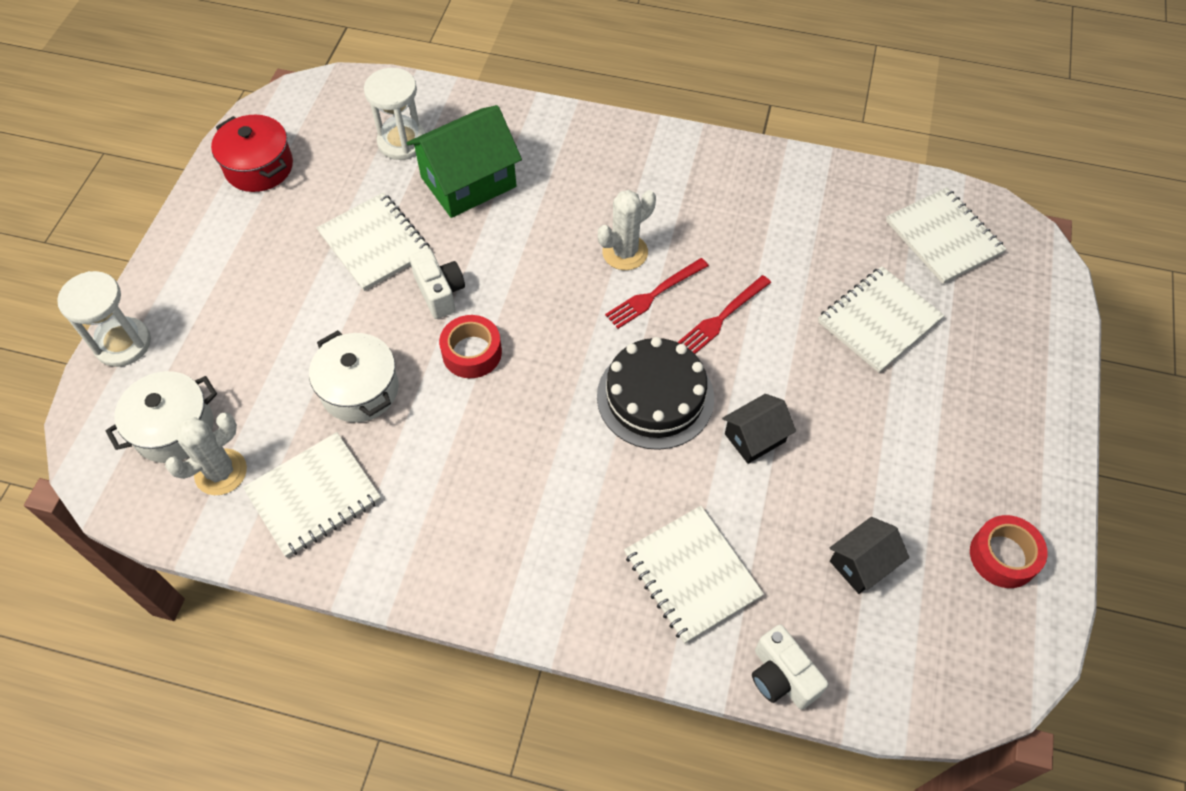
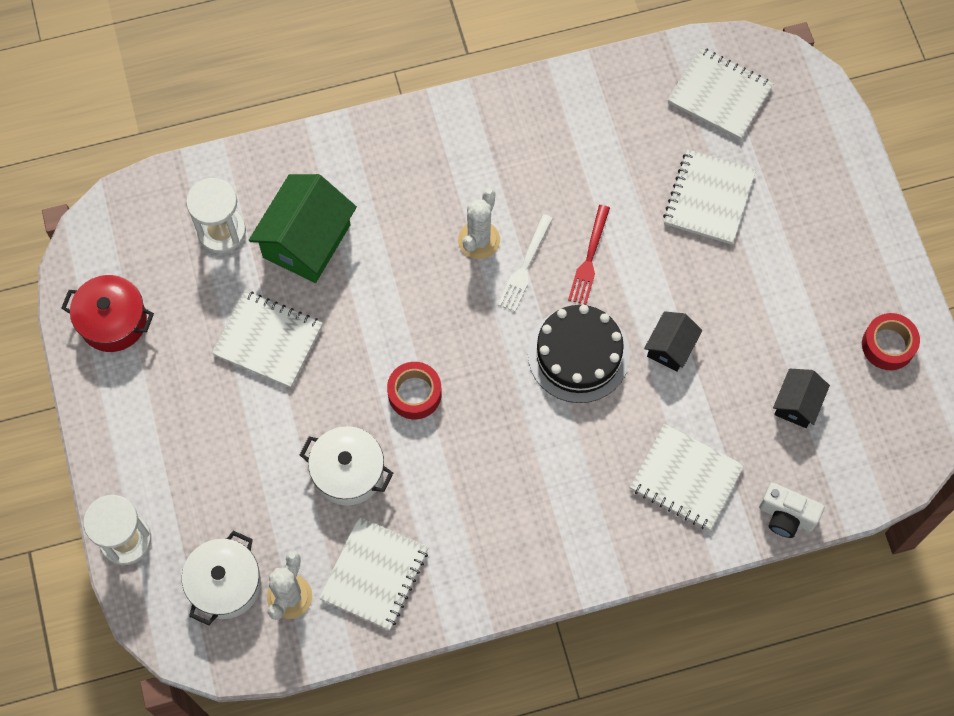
camera: 30 degrees left, 10 degrees up
(440, 293) = (353, 356): white camera -> none
(654, 295) = (525, 266): red fork -> white fork

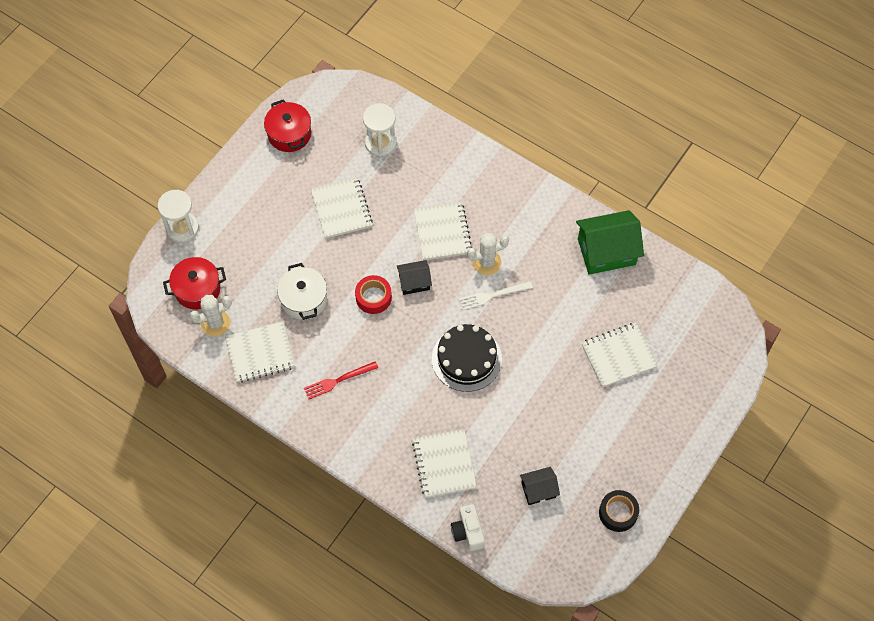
camera: 50 degrees right, 5 degrees down
(225, 584) = (197, 289): white pot -> red pot
(306, 241) = (411, 184): green house -> green house (606, 251)
(589, 258) = (526, 323): red fork -> red fork (338, 380)
(670, 347) = (512, 401): black house -> black house (414, 282)
(719, 95) = (686, 315): white notebook -> white notebook (442, 232)
(888, 345) = (618, 513): red tape -> black tape

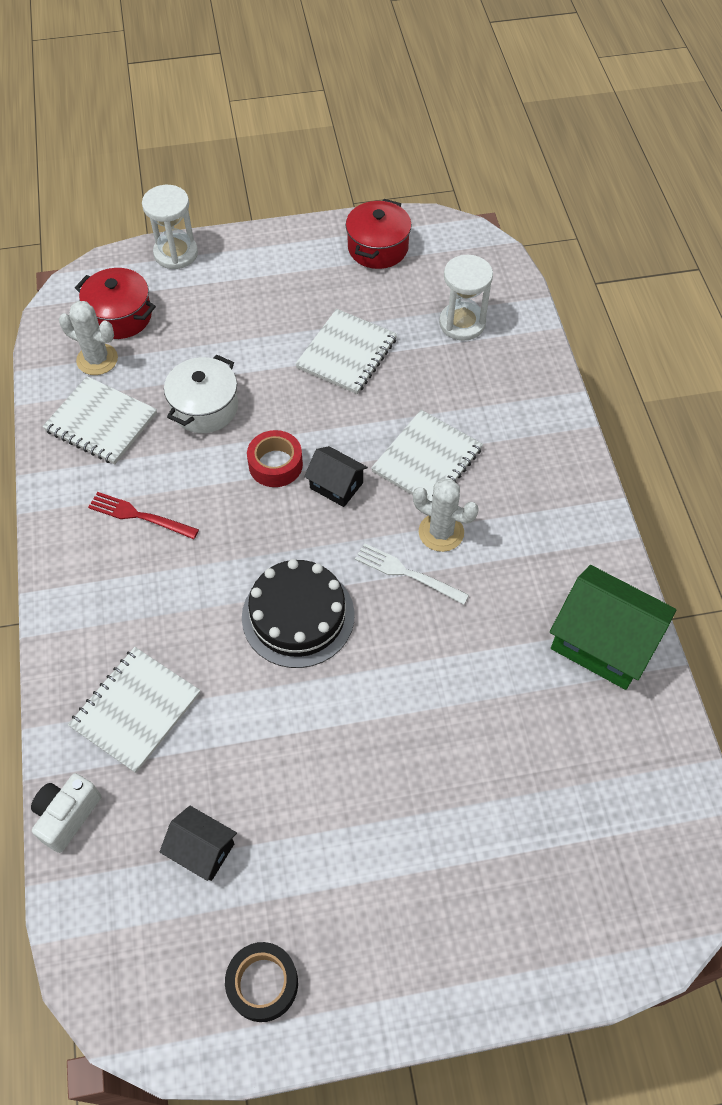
camera: 45 degrees right, 5 degrees down
(618, 356) = (484, 780): white notebook -> none

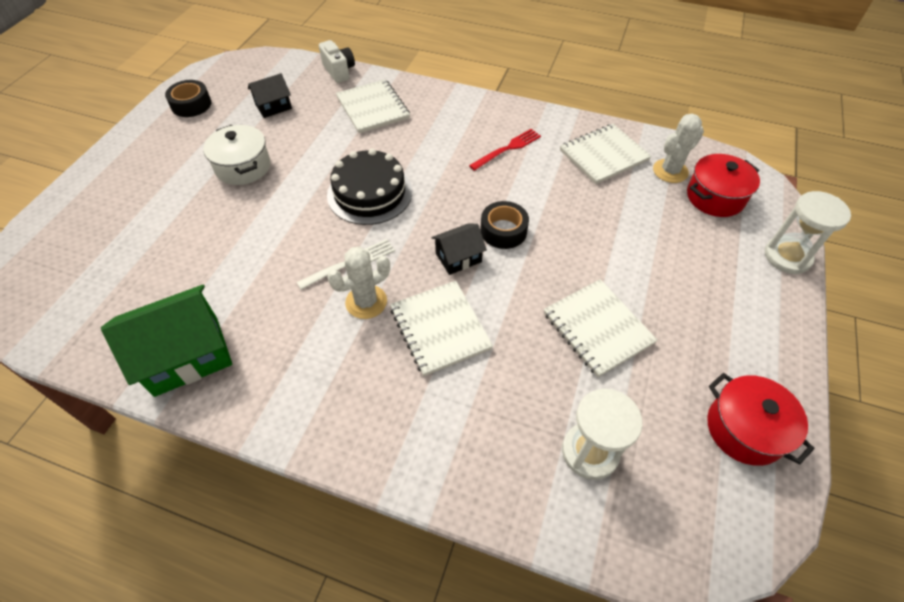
camera: 120 degrees right, 5 degrees down
(205, 407) = (586, 212): white pot -> white pot (243, 167)
(275, 464) = (503, 231): red tape -> black tape

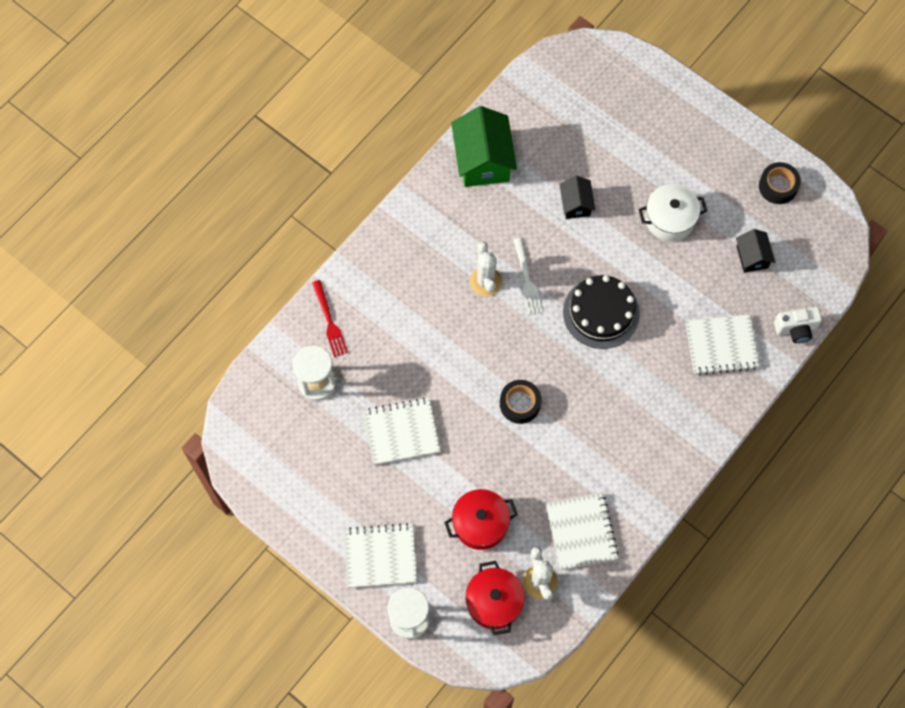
camera: 110 degrees right, 15 degrees up
(440, 328) = (443, 324): white notebook -> white notebook (380, 556)
(458, 257) = (504, 359): black house -> black house (576, 204)
(507, 149) = (620, 448): red fork -> red fork (329, 321)
(744, 429) = (291, 487): red pot -> red pot (480, 523)

